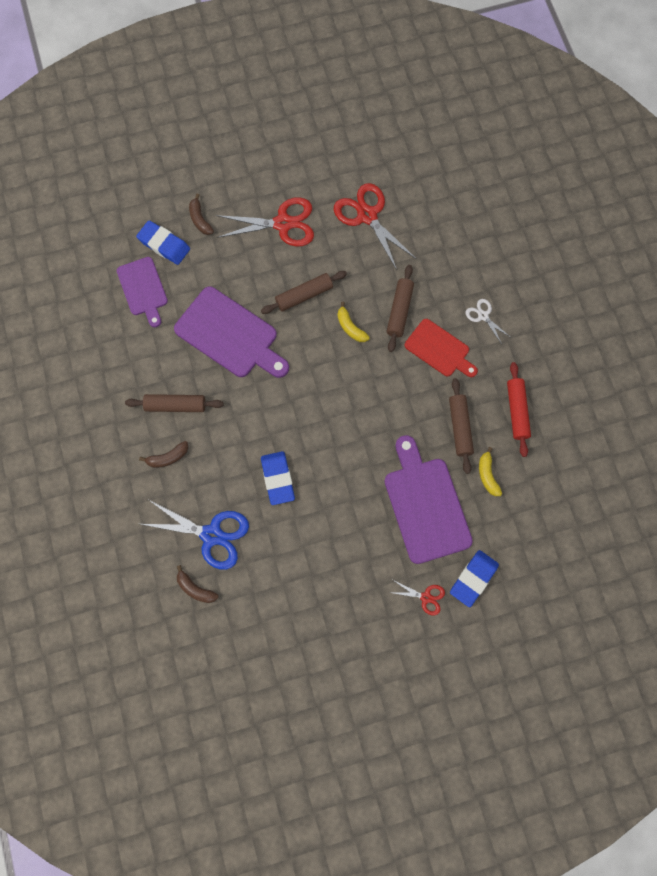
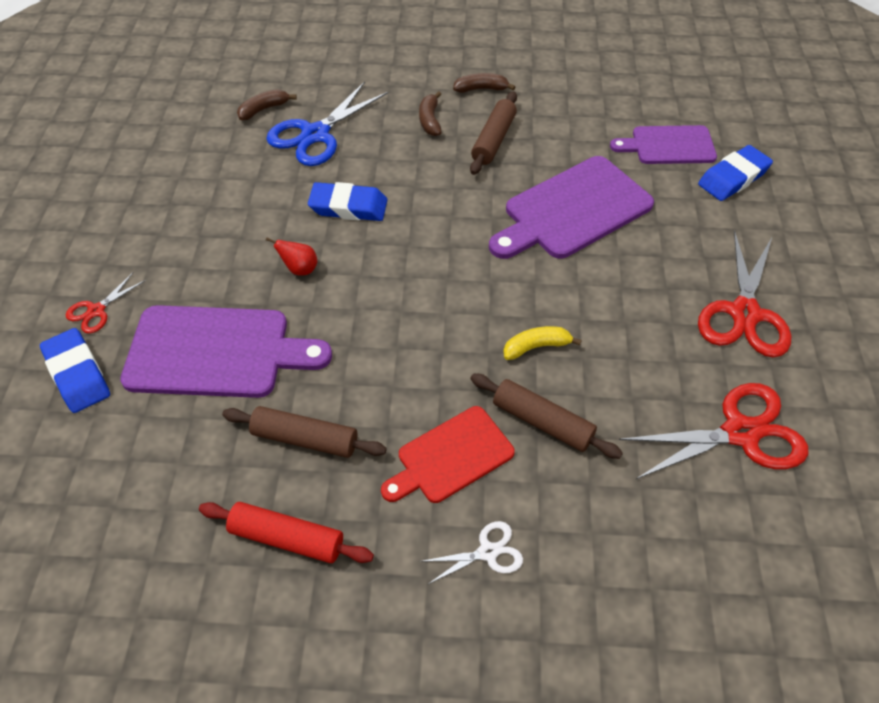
camera: 110 degrees right, 20 degrees down
(200, 219) = (768, 222): brown banana -> brown banana (481, 89)
(304, 295) = (609, 305): brown rolling pin -> none
(344, 486) = (300, 269): none -> red pear
(487, 475) = (209, 450): yellow banana -> none

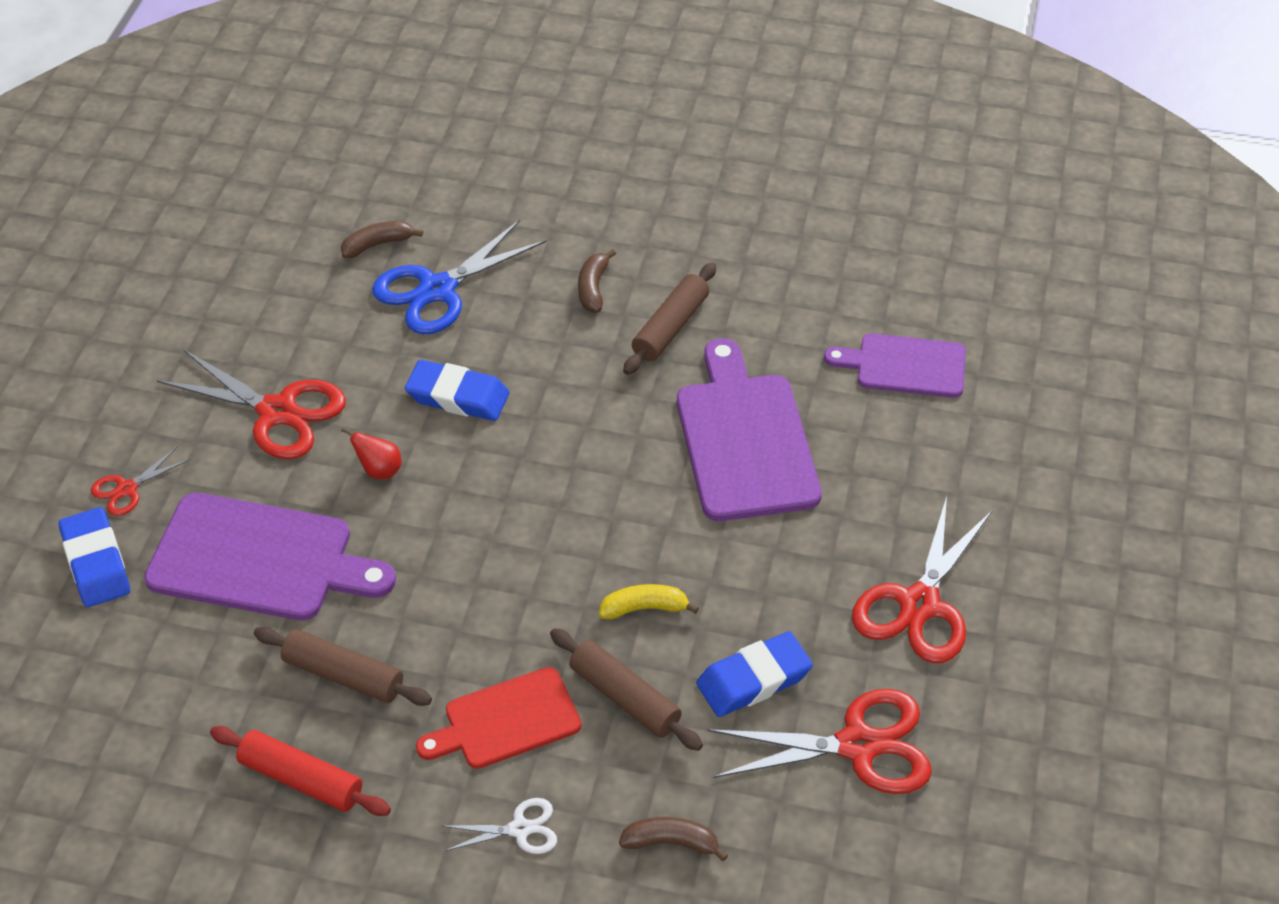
camera: 10 degrees right, 5 degrees down
(210, 236) = (277, 412): none -> red scissors
(481, 89) = (675, 250): brown banana -> brown banana (671, 843)
(572, 210) = (745, 439): purple cutting board -> purple cutting board turned 105 degrees clockwise
(733, 178) = (975, 423): blue eraser -> blue eraser (754, 680)

